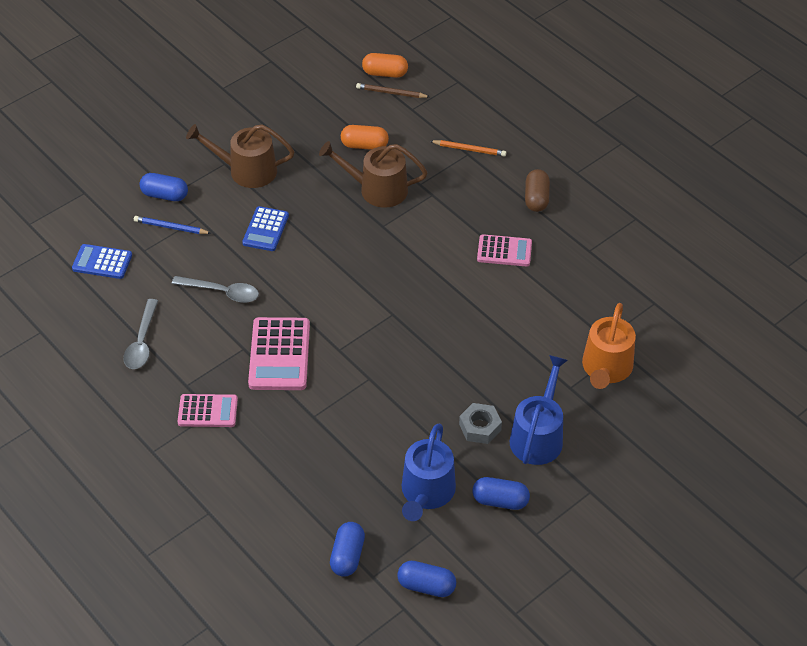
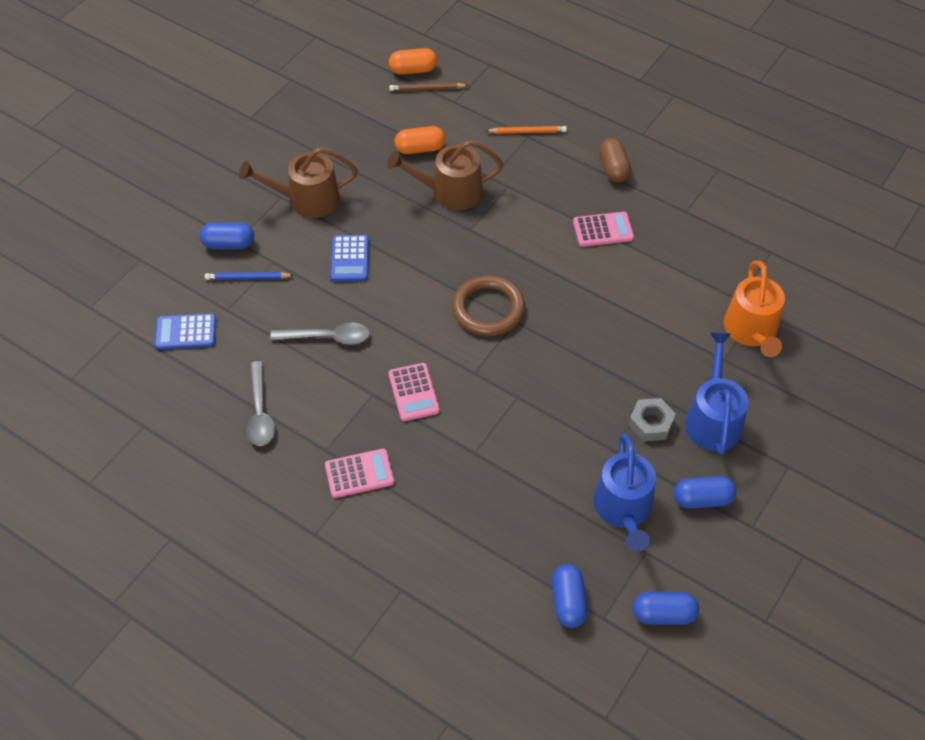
camera: 15 degrees left, 5 degrees up
(279, 355) = (413, 392): pink calculator -> pink calculator, size x0.64
(372, 298) = (488, 309): none -> brown ring

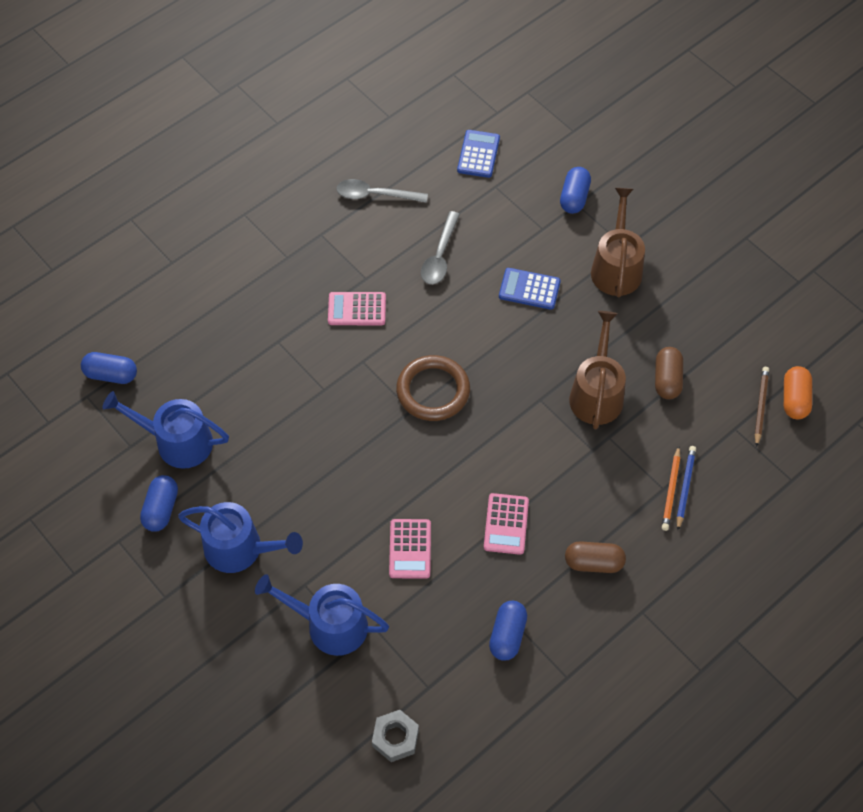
camera: 105 degrees right, 5 degrees up
(247, 278) = (528, 206): blue pencil -> blue pencil (685, 487)
(359, 474) = (288, 254): pink calculator -> pink calculator (410, 549)
(420, 148) = (667, 379): orange capsule -> brown capsule
(651, 423) = (255, 492): grey nut -> grey nut (395, 738)
(663, 614) = (70, 441): blue capsule -> blue capsule (507, 635)
(751, 331) = (330, 625): orange watering can -> blue watering can

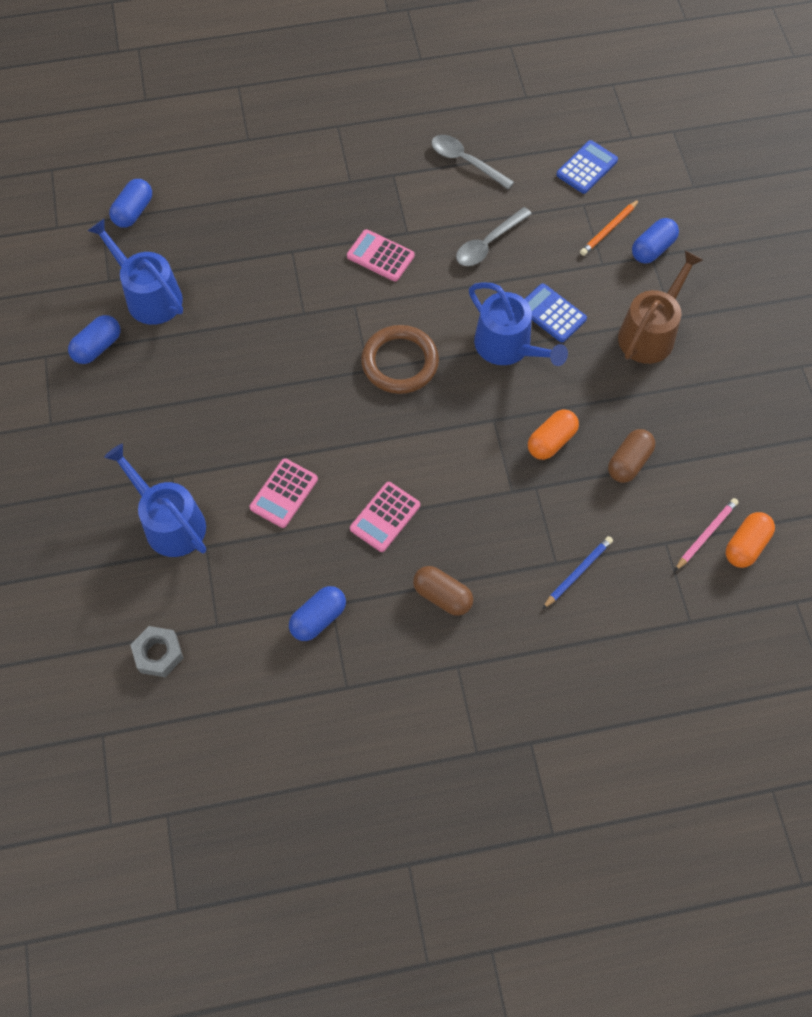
camera: 30 degrees right, 5 degrees up
(111, 374) = (133, 211): blue capsule -> blue capsule turned 75 degrees clockwise
(240, 549) = (139, 415): blue watering can -> blue watering can (508, 346)
(597, 393) = (551, 441): brown watering can -> orange capsule
(671, 490) = (562, 568): orange pencil -> orange pencil (609, 229)
(760, 406) = (706, 534): brown pencil -> pink pencil

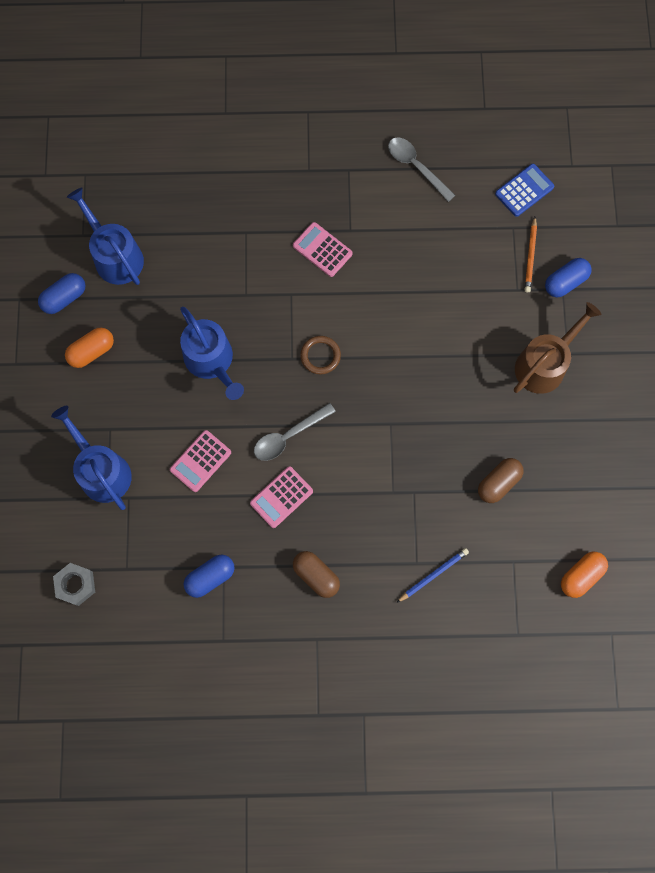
camera: 10 degrees right, 10 degrees up
(133, 211) = (114, 170): blue capsule -> none
(400, 362) = (320, 356): brown ring -> brown ring, size x0.60
(488, 243) = (420, 253): grey spoon -> grey spoon (288, 436)
(508, 346) = (417, 356): blue watering can -> blue watering can (211, 361)
(551, 441) = (436, 452): orange capsule -> orange capsule (92, 351)
(552, 313) = (462, 331): blue calculator -> none
(609, 229) = (530, 256): orange pencil -> orange pencil turned 45 degrees counterclockwise
(706, 534) = (549, 560): pink pencil -> none

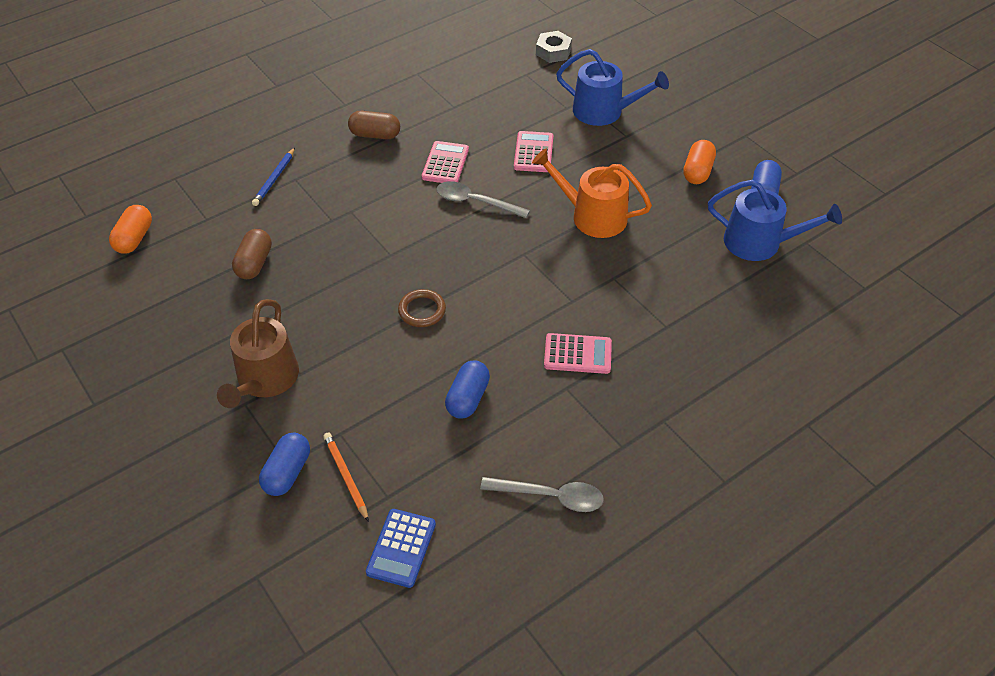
camera: 145 degrees right, 25 degrees down
(210, 577) = (458, 97): blue capsule -> blue capsule (468, 398)
(211, 361) = (592, 216): blue watering can -> orange watering can
(288, 436) = (475, 202): grey spoon -> grey spoon turned 90 degrees counterclockwise
(320, 356) = (499, 269): brown ring -> brown ring (422, 310)

